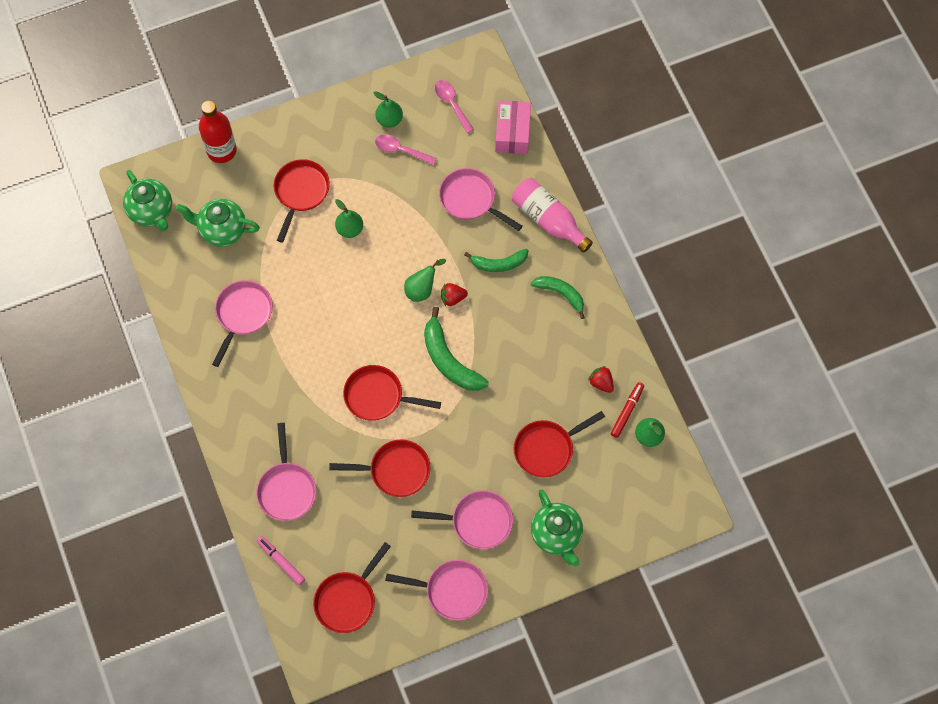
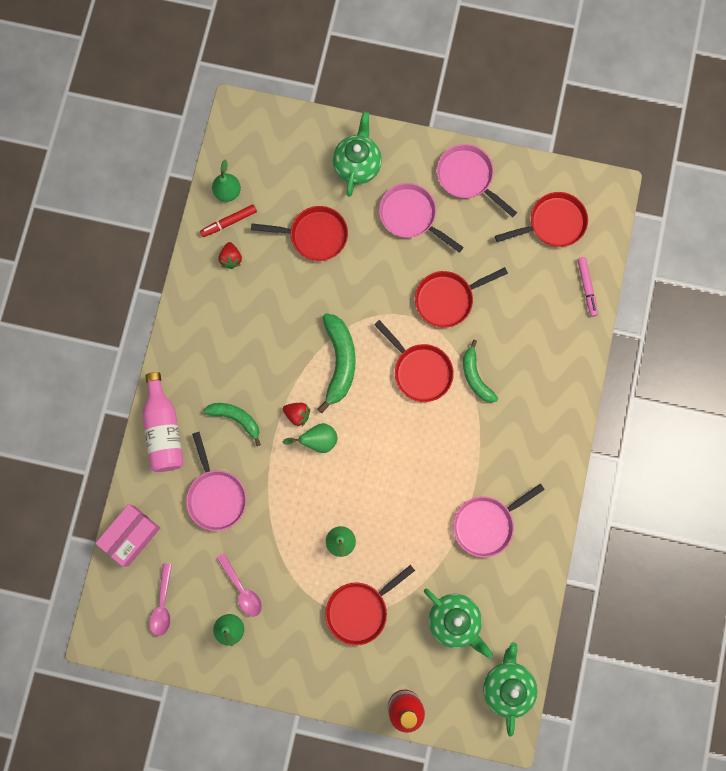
camera: 145 degrees left, 10 degrees up
(286, 489) = (545, 343): pink pan -> none
(395, 470) = (447, 299): red pan -> red pan turned 60 degrees counterclockwise
(560, 294) = (205, 356): green banana -> green banana (475, 377)

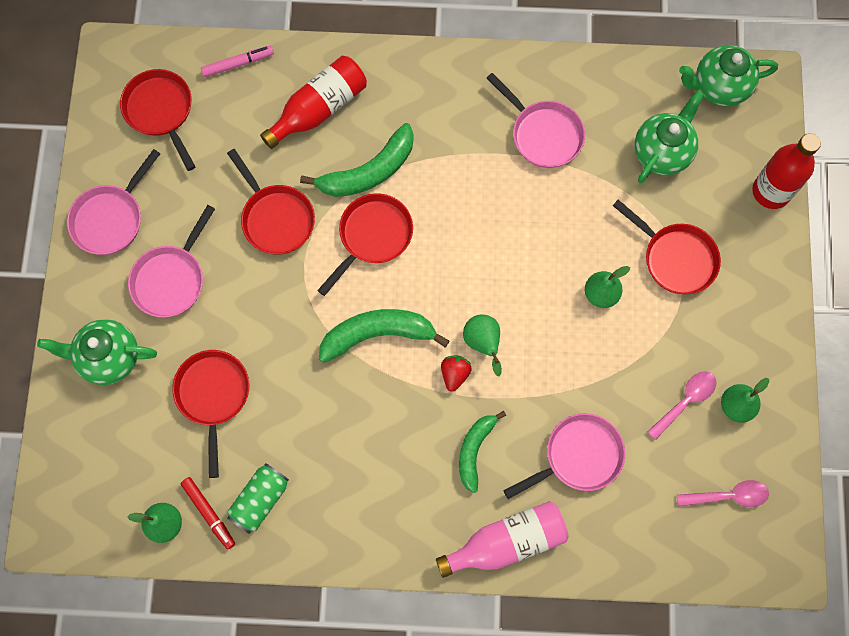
camera: 100 degrees left, 5 degrees down
(131, 536) = (653, 556): pink box -> none
(231, 259) = (260, 500): red strawberry -> green can
(475, 377) = (369, 171): green banana -> green banana, size x1.52
(536, 346) = (319, 109): none -> red bottle

